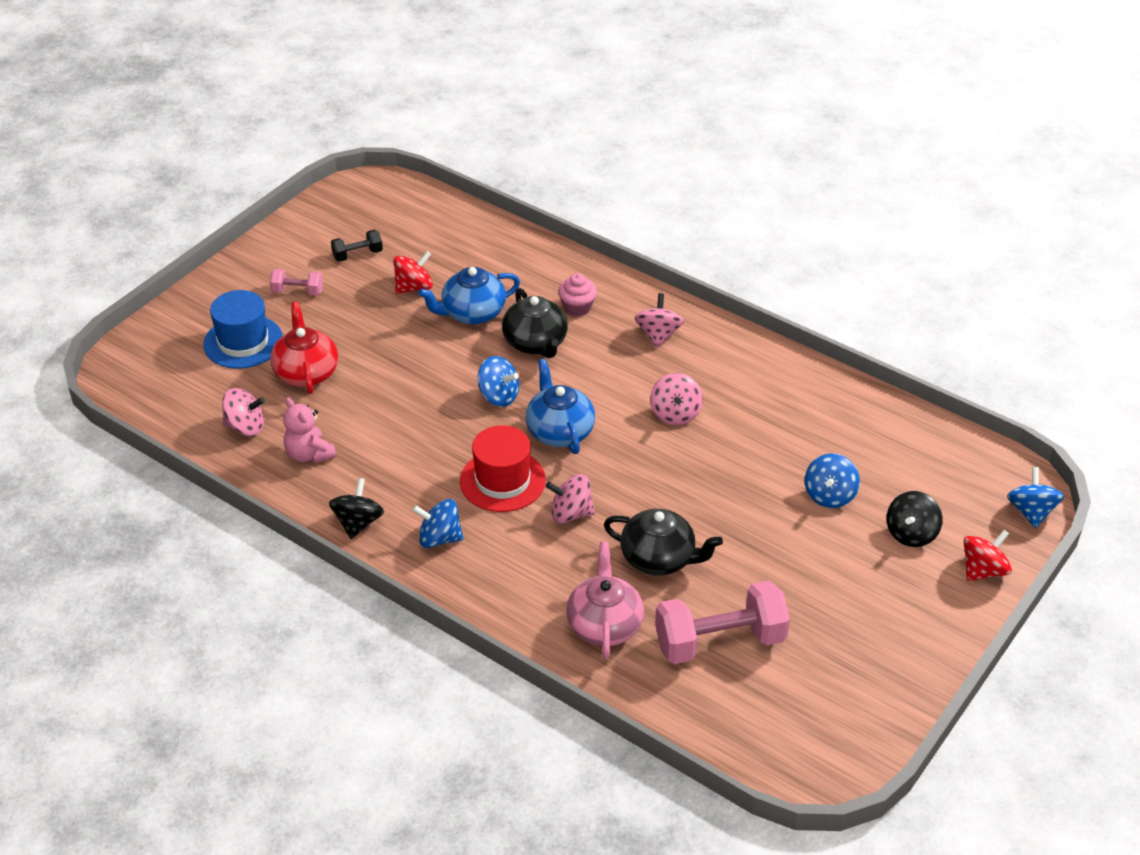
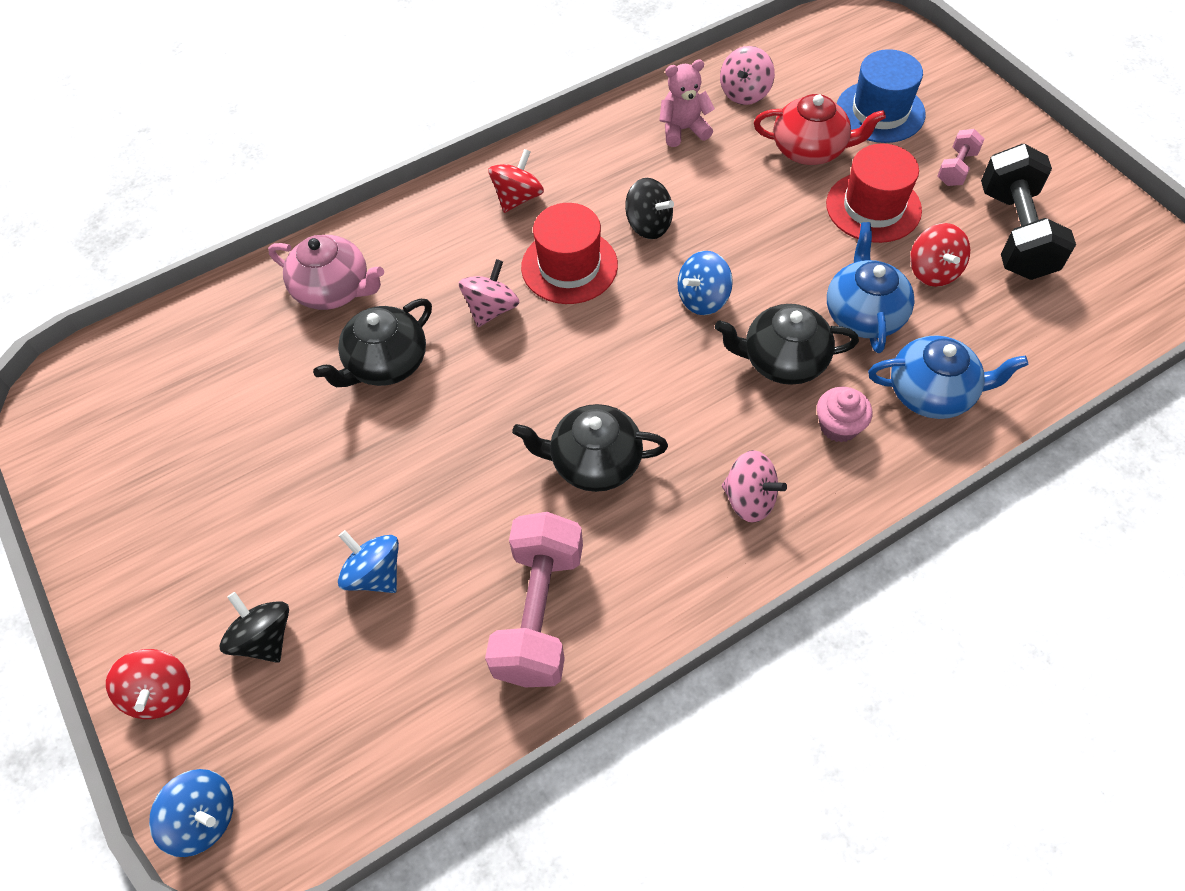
camera: 115 degrees right, 15 degrees up
(357, 255) = (1015, 233): black dumbbell -> black dumbbell, size x2.06
(358, 523) = (571, 145): black spinning top -> black spinning top (648, 225)
(359, 327) = (873, 207): none -> red hat
(439, 538) = (518, 198): blue spinning top -> red spinning top
(559, 431) = (619, 337): blue teapot -> blue teapot (932, 393)
(675, 413) = (594, 462): pink spinning top -> black teapot
(720, 641) = (251, 375): pink dumbbell -> pink dumbbell (539, 613)

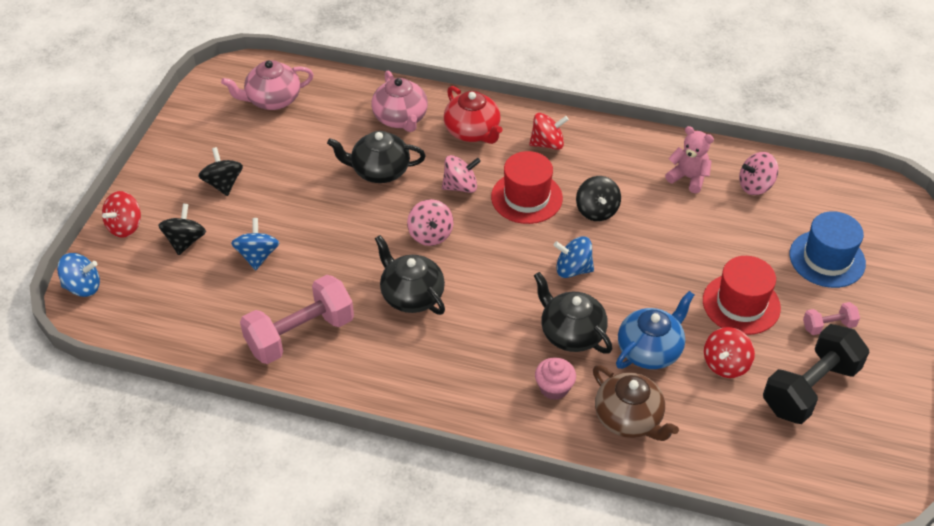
camera: 45 degrees right, 10 degrees down
(154, 387) = (272, 100): none -> pink teapot
(204, 818) = (83, 287): blue spinning top -> blue spinning top turned 75 degrees counterclockwise
(222, 531) = (223, 184): none -> black spinning top
(749, 499) = (460, 377): pink spinning top -> pink spinning top (430, 234)
(810, 150) = (749, 245): red teapot -> red teapot (472, 132)
(932, 393) = (629, 419): blue teapot -> brown teapot

